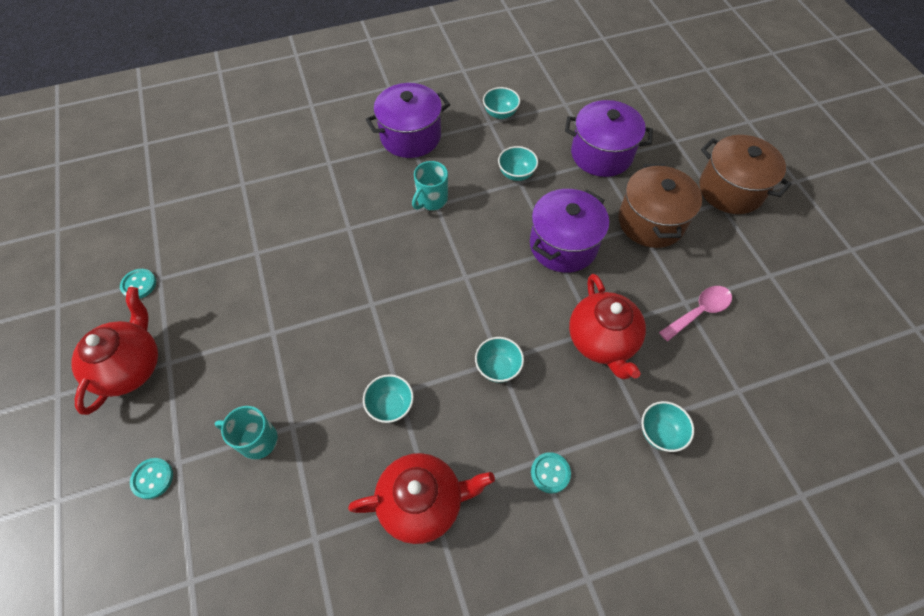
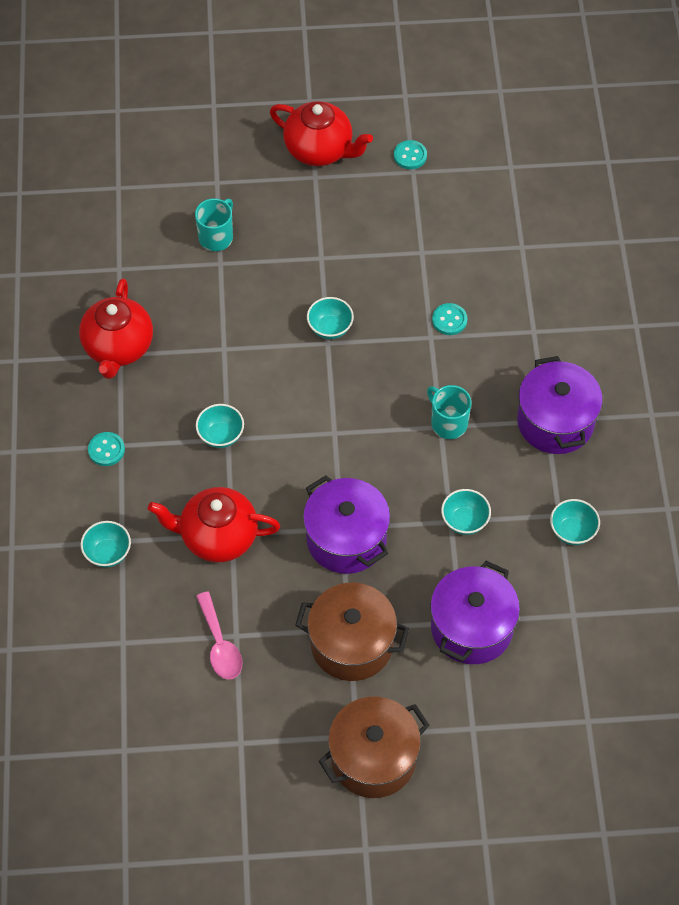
camera: 105 degrees right, 0 degrees up
(152, 478) = (209, 165): turquoise button -> turquoise button (449, 320)
(390, 406) = (213, 340): turquoise bowl -> turquoise bowl (330, 328)

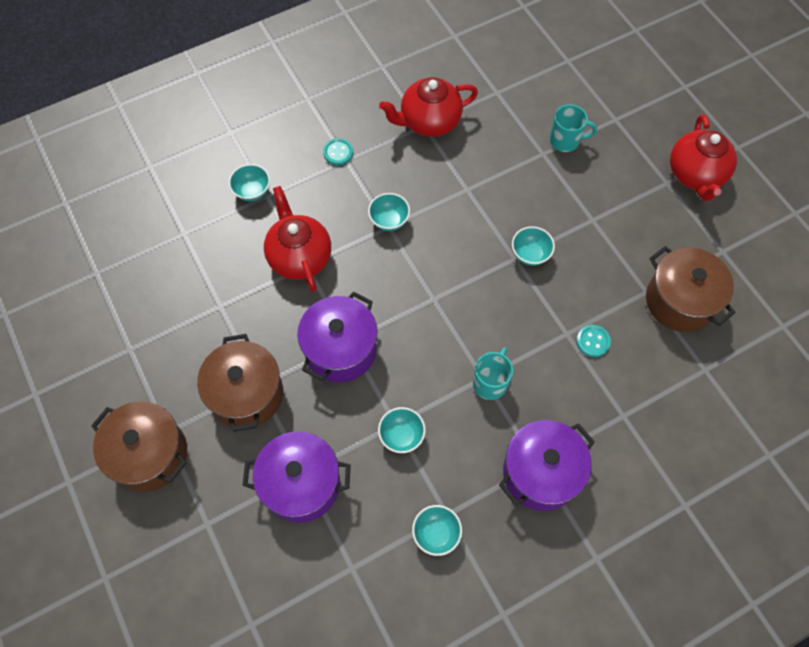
camera: 65 degrees right, 5 degrees up
(220, 645) = (207, 299): pink spoon -> none
(410, 156) = (737, 242): turquoise button -> none
(445, 231) = (679, 301): none -> brown pot

